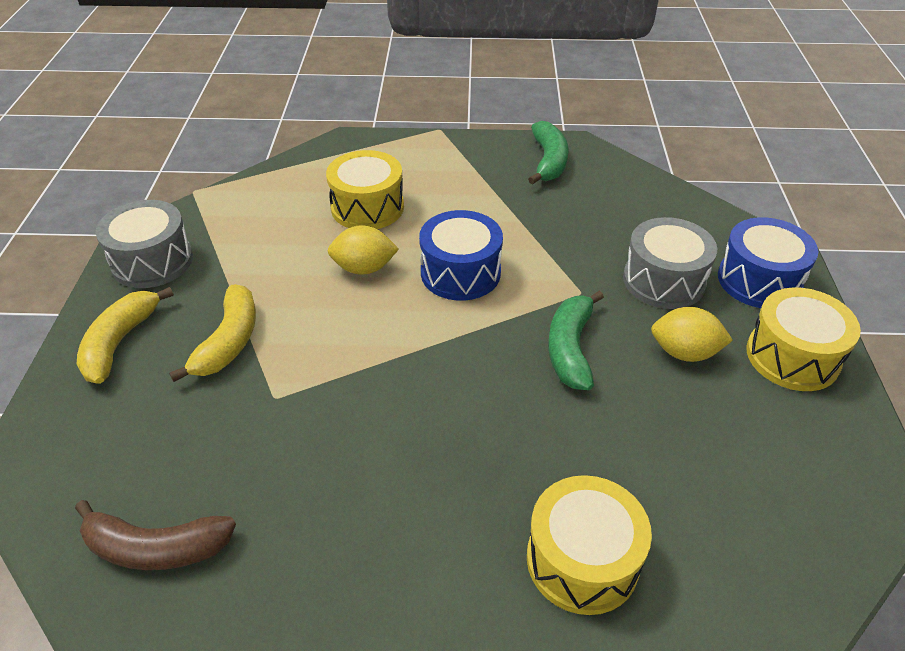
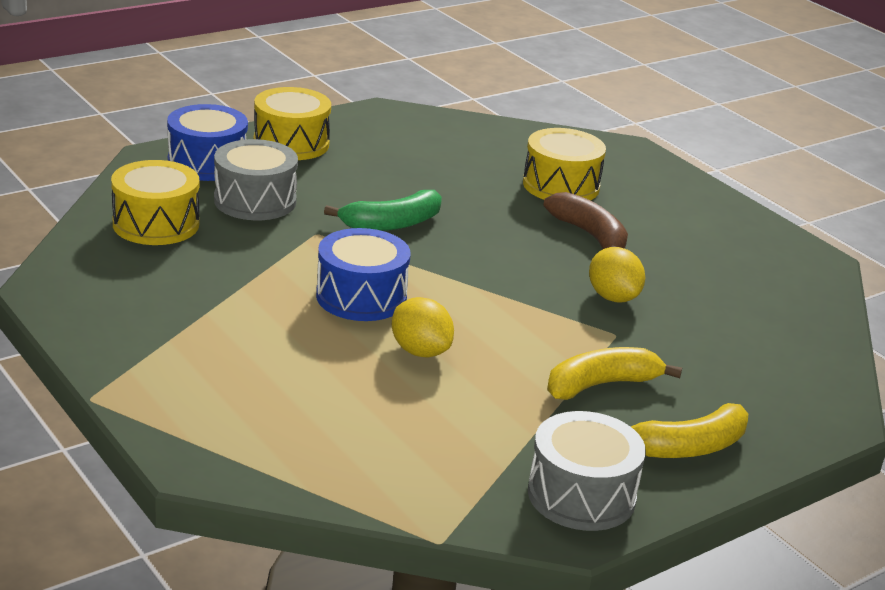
camera: 130 degrees left, 15 degrees down
(156, 548) = (777, 326): brown banana -> brown banana (590, 235)
(367, 207) = (321, 388): yellow drum -> yellow drum (156, 224)
(548, 161) = (101, 298): green banana -> none
(684, 352) = (337, 180): yellow lemon -> yellow lemon (613, 297)

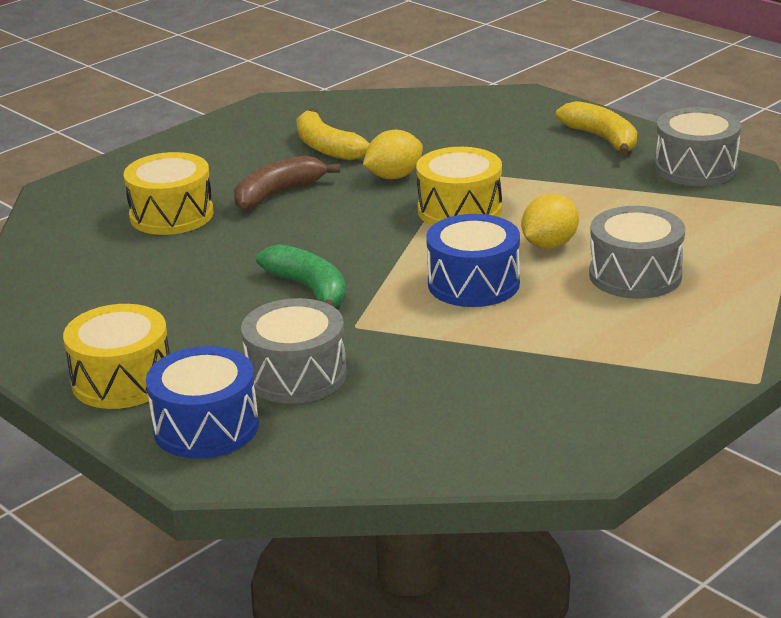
camera: 95 degrees left, 0 degrees up
(156, 224) = (391, 426): yellow drum -> yellow drum (459, 210)
(330, 384) = (635, 275): none -> grey drum
(601, 385) = (542, 171): yellow banana -> yellow banana (326, 147)

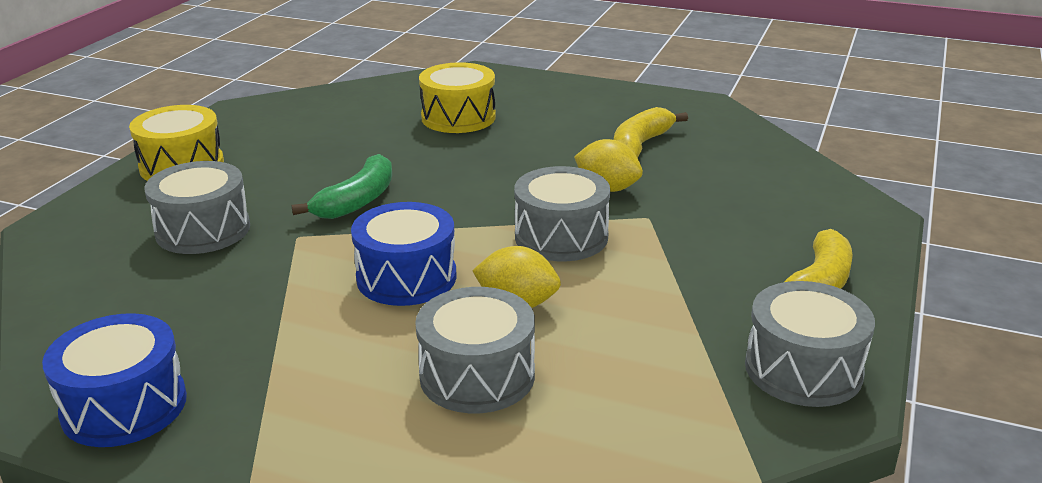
camera: 65 degrees right, 0 degrees up
(206, 427) = (114, 213): blue drum -> blue drum (124, 406)
(278, 194) = (528, 147): brown banana -> none
(459, 210) = (561, 237): yellow drum -> grey drum

